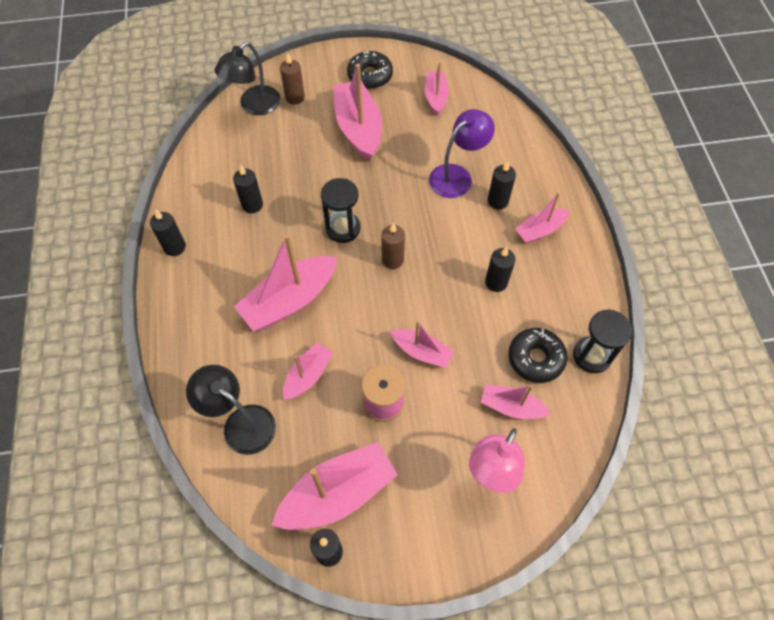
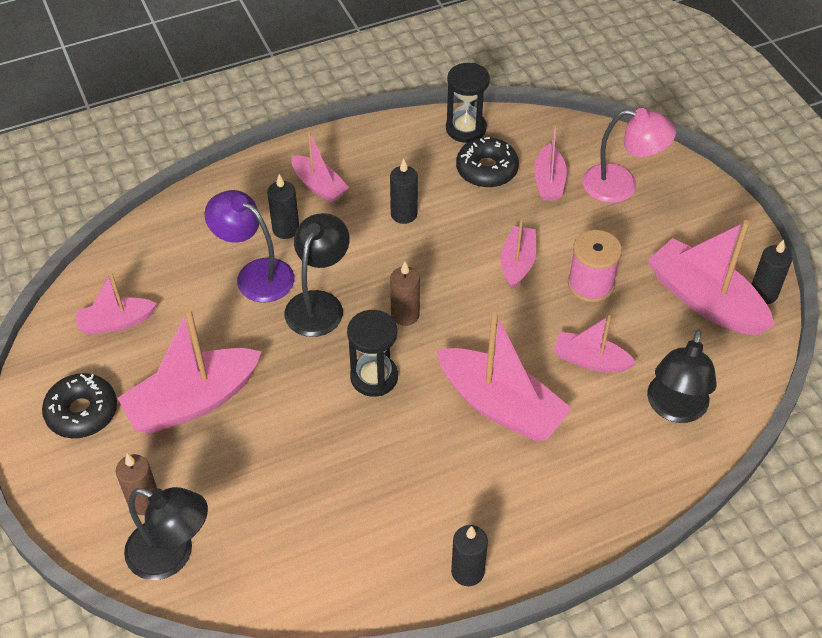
camera: 105 degrees left, 10 degrees down
(252, 205) = (366, 495): black candle -> none
(419, 208) = (319, 304): none -> black lamp

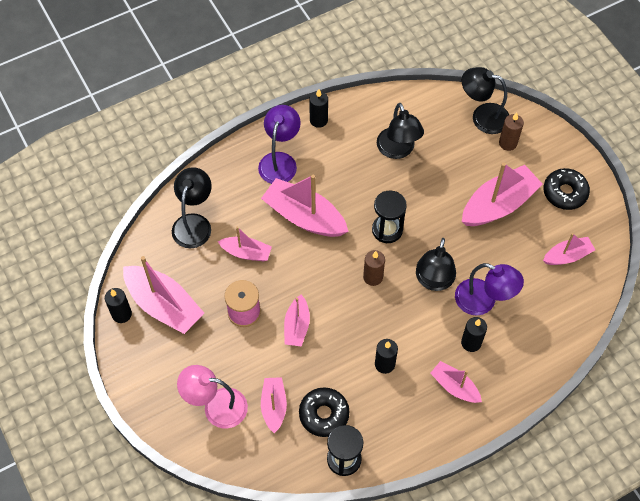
camera: 175 degrees right, 10 degrees up
(335, 503) = (398, 150): none -> black lamp
(538, 500) = (280, 161): none -> purple lamp

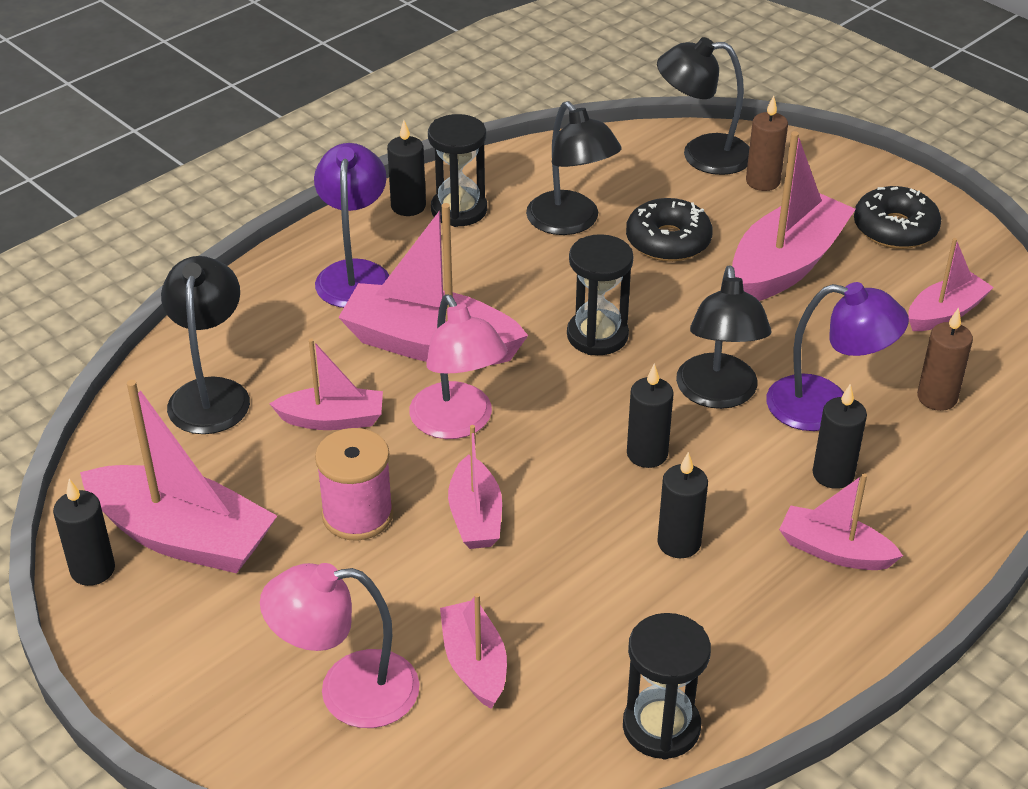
camera: 15 degrees left, 20 degrees down
(304, 269) = (458, 423): none -> pink lamp
(324, 414) = (587, 655): black donut -> black donut (668, 241)
(343, 128) = (459, 210): none -> black hourglass
(373, 277) = (599, 410): brown candle -> brown candle (937, 398)
(387, 309) = (647, 454): none -> black candle

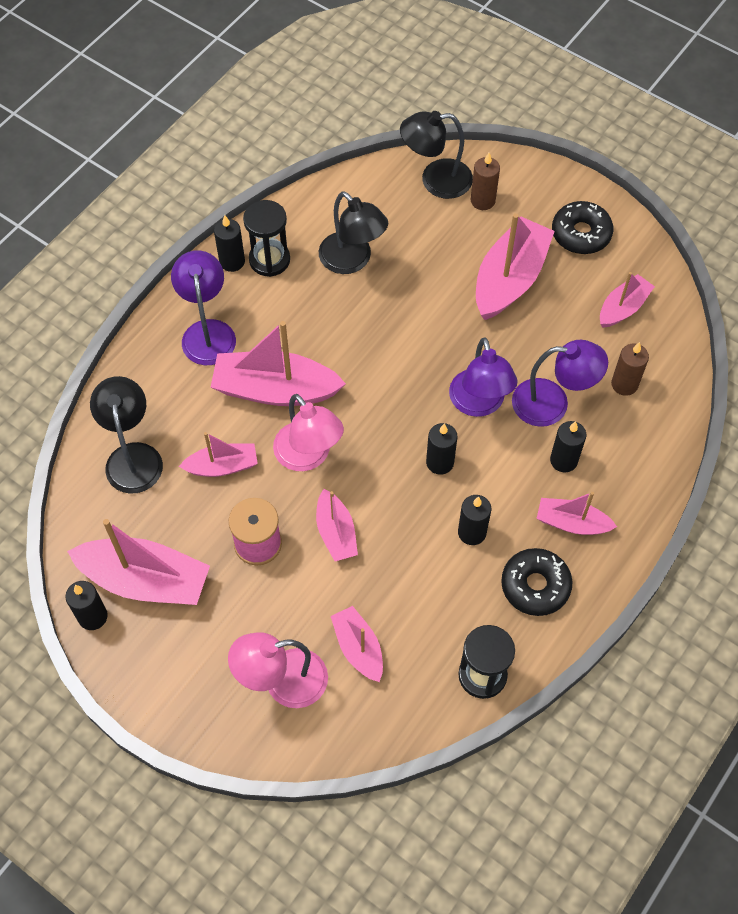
camera: 10 degrees left, 20 degrees up
(597, 335) = (389, 364): black hourglass -> none
(668, 241) = (424, 268): black donut -> black donut (535, 586)
(718, 394) = (479, 404): black lamp -> purple lamp

